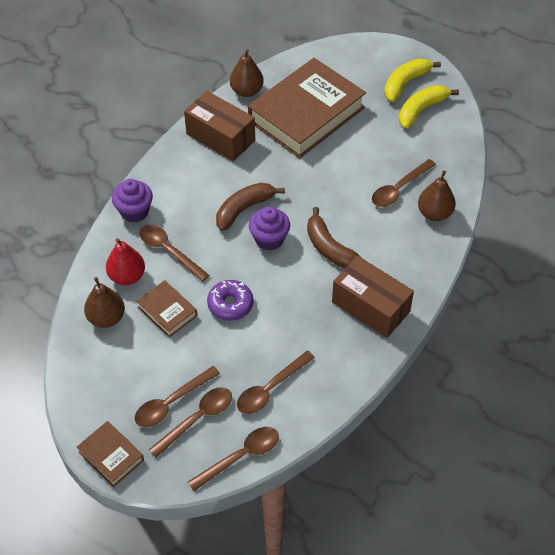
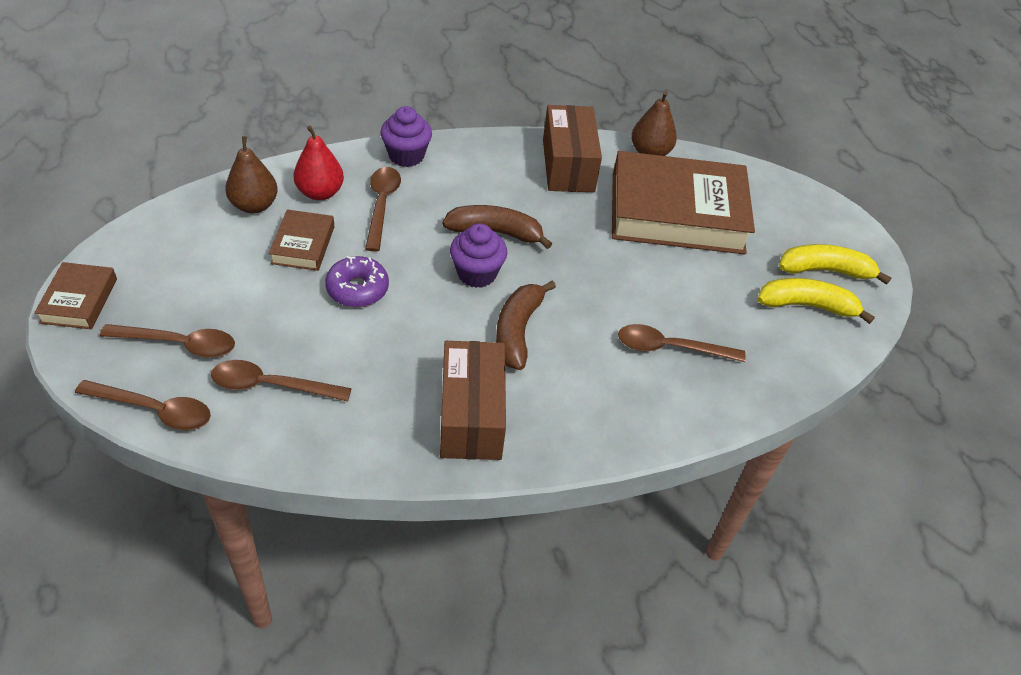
camera: 45 degrees right, 5 degrees down
(171, 402) = (185, 311): brown spoon -> none
(434, 213) = (673, 402): brown pear -> none

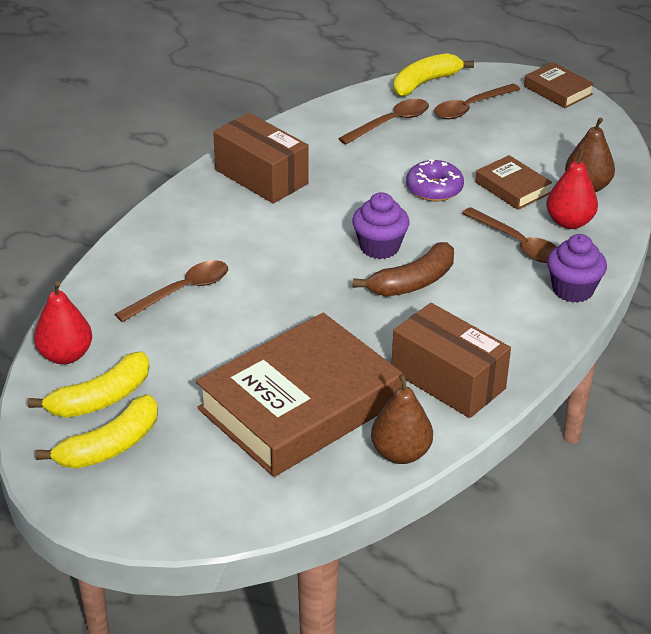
camera: 140 degrees right, 10 degrees down
(154, 410) = (425, 83): brown spoon -> yellow banana
(518, 331) = (299, 233): brown banana -> none
(808, 357) = (65, 355): none -> red pear

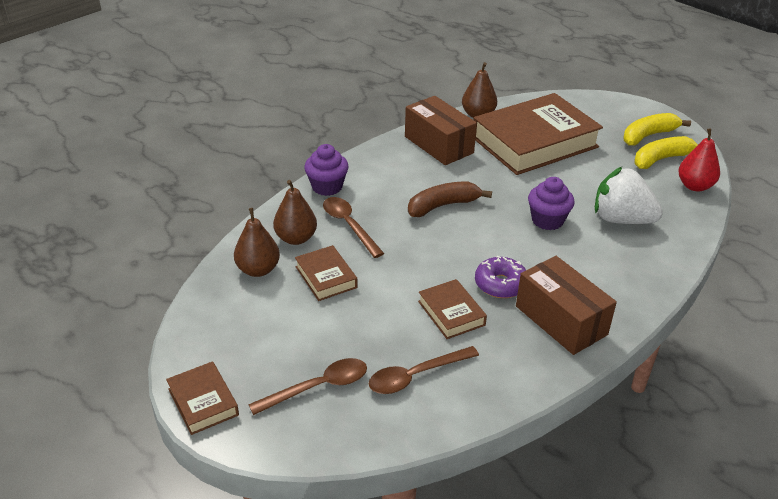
camera: 170 degrees left, 0 degrees up
(181, 291) = (621, 219): brown spoon -> white strawberry
(372, 171) = (451, 313): none -> brown book
(379, 247) = (462, 236): purple cupcake -> purple cupcake (547, 220)
(425, 83) = (355, 439): yellow banana -> none
(434, 189) = (398, 285): purple donut -> purple donut (500, 284)
(569, 222) = (296, 238): red pear -> brown pear

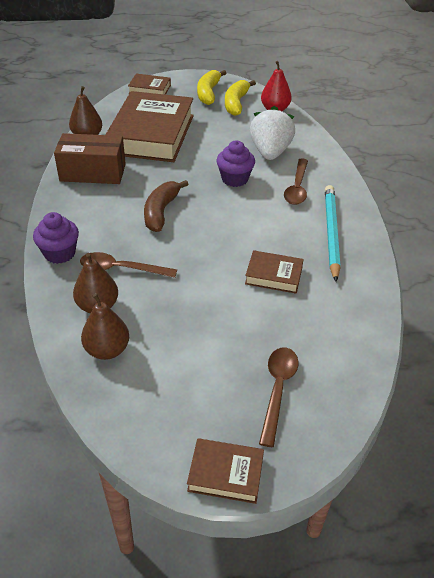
camera: 50 degrees left, 5 degrees up
(326, 277) = (163, 316): brown book -> brown book (149, 89)
(416, 376) = (316, 330): brown spoon -> brown spoon (297, 188)
(500, 284) = (271, 236): purple donut -> none
(561, 320) = (331, 233): brown box -> turquoise pencil
(621, 219) = (270, 152): white strawberry -> white strawberry turned 120 degrees clockwise

